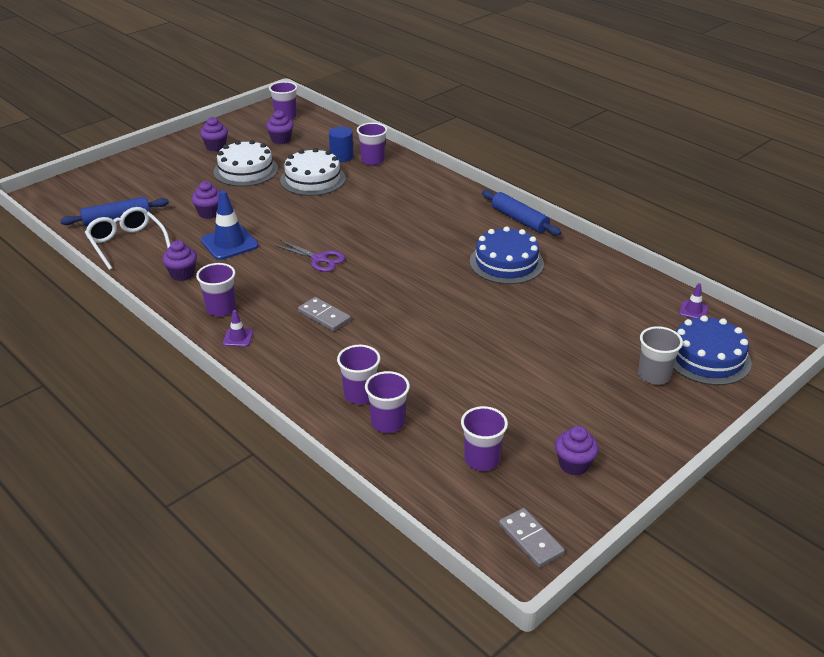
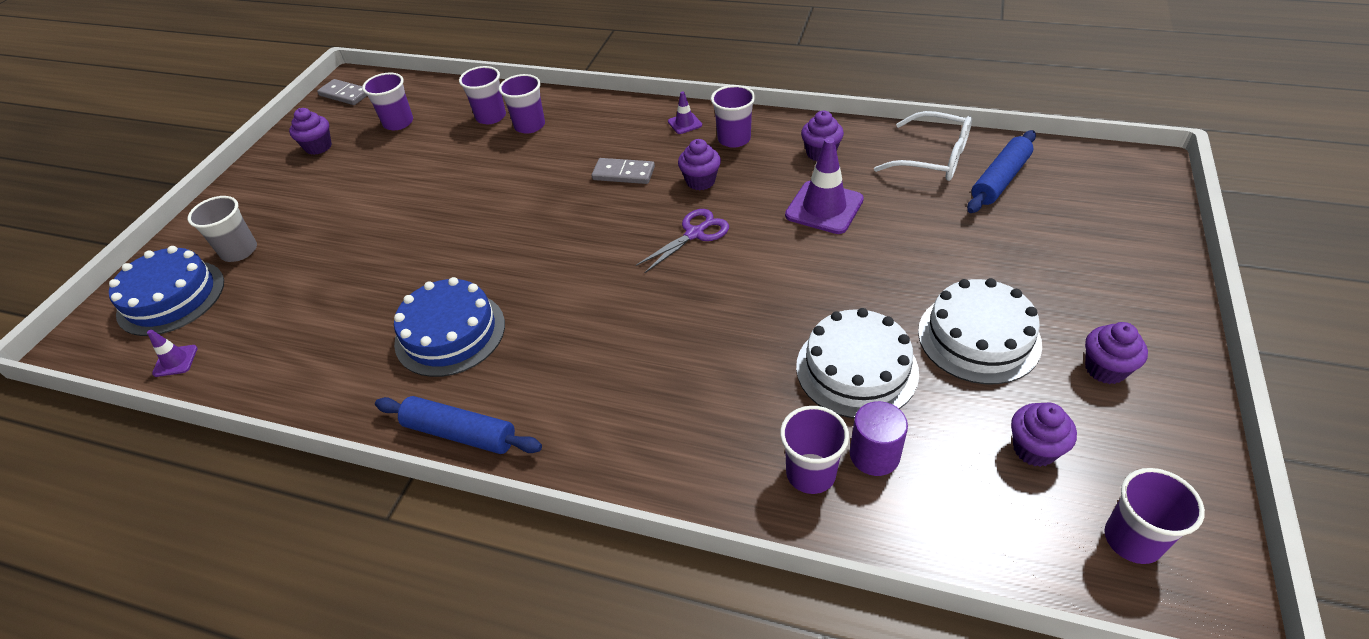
camera: 155 degrees right, 10 degrees up
(209, 213) = (910, 237): purple cupcake -> purple cupcake (700, 181)
(229, 243) = (824, 208): blue traffic cone -> purple traffic cone
(319, 259) = (695, 233): purple scissors -> purple scissors turned 135 degrees clockwise
(341, 157) = (874, 455): blue cylinder -> purple cylinder

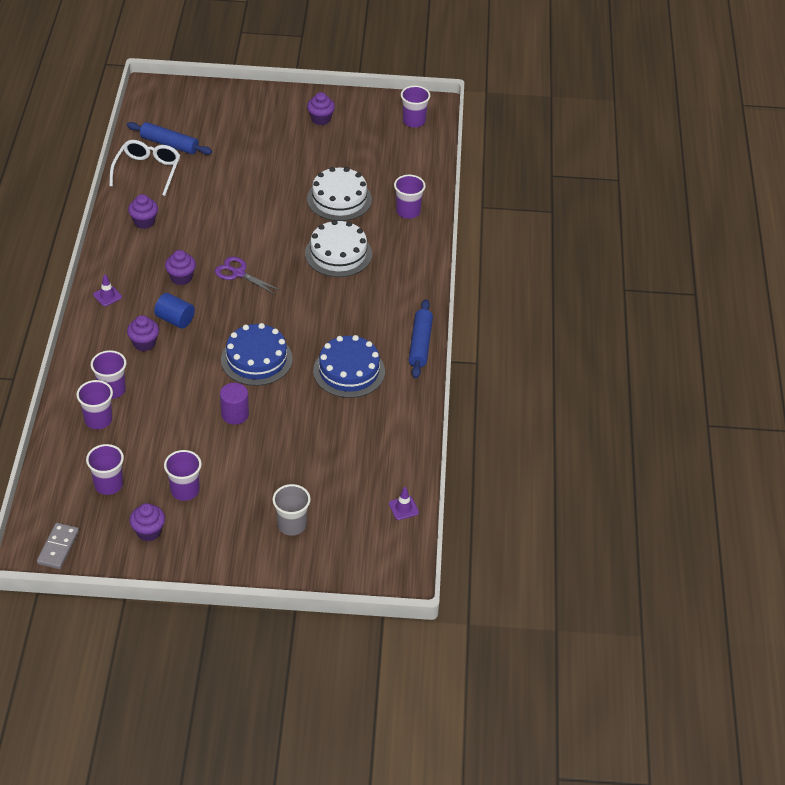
camera: 110 degrees left, 0 degrees up
(171, 297) = (347, 544): blue cake -> blue cake (256, 359)
(623, 174) = (175, 319): grey domino -> blue cylinder
(734, 139) = (128, 266): purple cup -> purple cup (185, 490)
(824, 208) = (205, 217): purple traffic cone -> none
(874, 455) = (392, 192): purple cylinder -> purple cylinder (235, 414)
(978, 337) = (307, 157): white cake -> white cake (338, 253)
(1034, 449) = (375, 144): purple cupcake -> purple cupcake (144, 343)

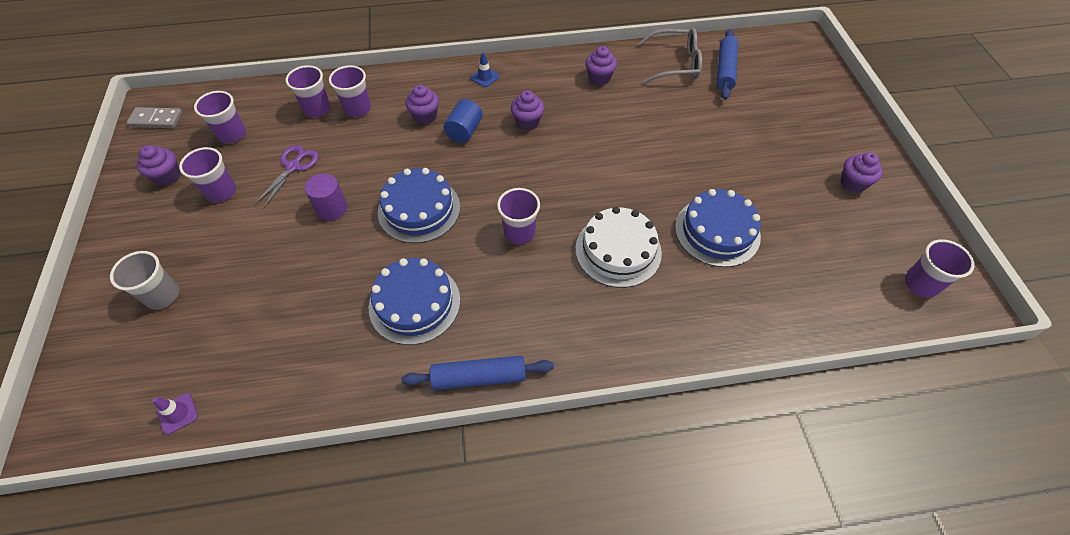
camera: 80 degrees right, 10 degrees up
(107, 296) = (485, 77): purple traffic cone -> blue traffic cone
(147, 171) = (675, 64): white glasses -> grey glasses
(238, 273) = (550, 165): purple scissors -> purple scissors (293, 166)
(339, 199) = (717, 231): white cake -> blue cake
(408, 211) = (732, 312): purple cup -> purple cup (519, 232)

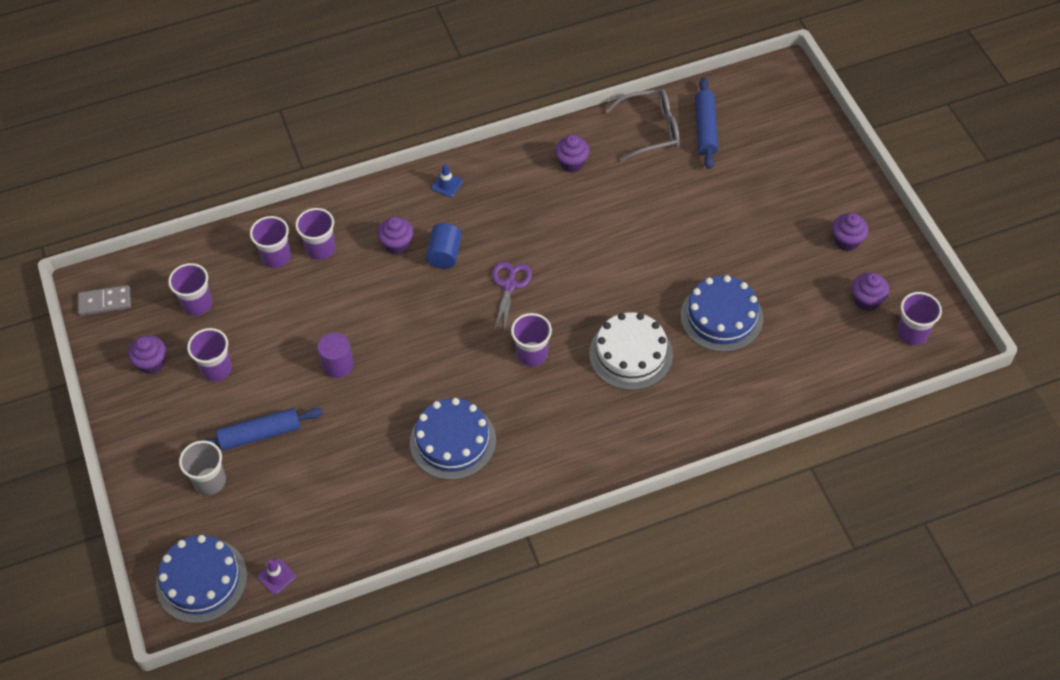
camera: 10 degrees left, 0 degrees up
(293, 166) = (279, 328): purple scissors -> purple scissors (509, 285)
(419, 209) = (426, 349): blue cake -> blue cake (201, 580)
(479, 377) = (532, 494): blue rolling pin -> blue rolling pin (260, 434)
(527, 122) = (508, 232): purple cupcake -> purple cupcake (867, 301)

